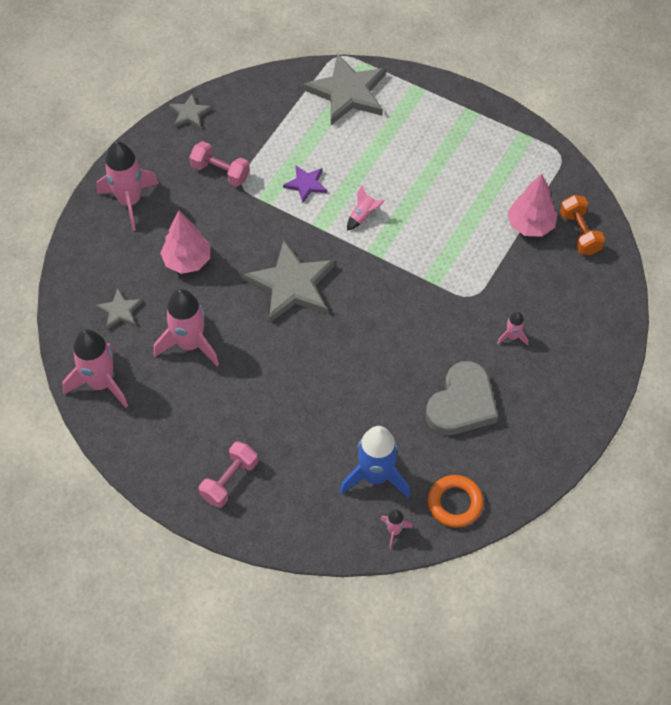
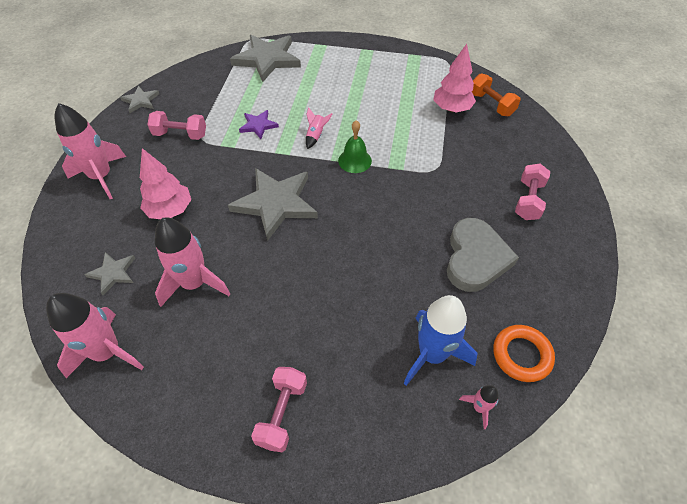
camera: 20 degrees left, 5 degrees down
(391, 259) = (355, 160): none -> green bell
(512, 337) = (485, 190): pink rocket -> none
(551, 361) = (528, 200): none -> pink dumbbell

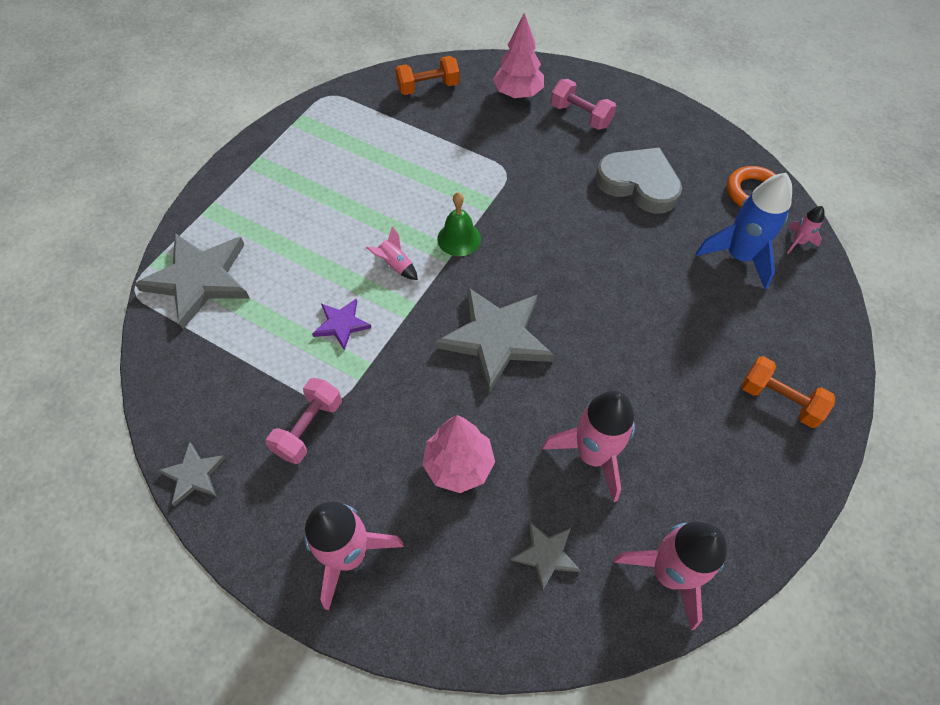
camera: 70 degrees left, 5 degrees up
(282, 413) = (779, 400): pink dumbbell -> orange dumbbell
(451, 109) = (417, 122): pink tree -> pink tree (518, 94)

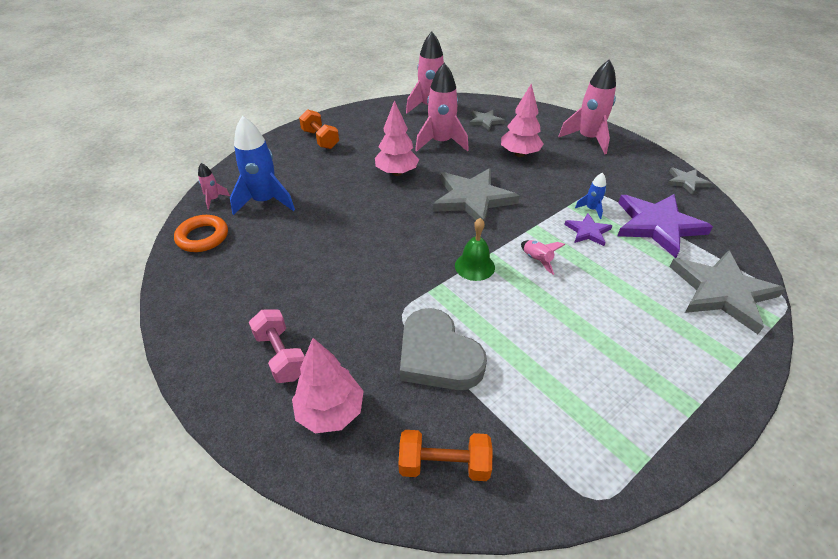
camera: 160 degrees left, 15 degrees down
(253, 361) = (657, 225): none -> purple star
(309, 428) = (612, 186): pink dumbbell -> none
(338, 366) = (591, 209): none -> blue rocket
(619, 358) = (396, 173): none -> pink tree
(639, 184) = (287, 269): grey heart -> grey heart (438, 356)

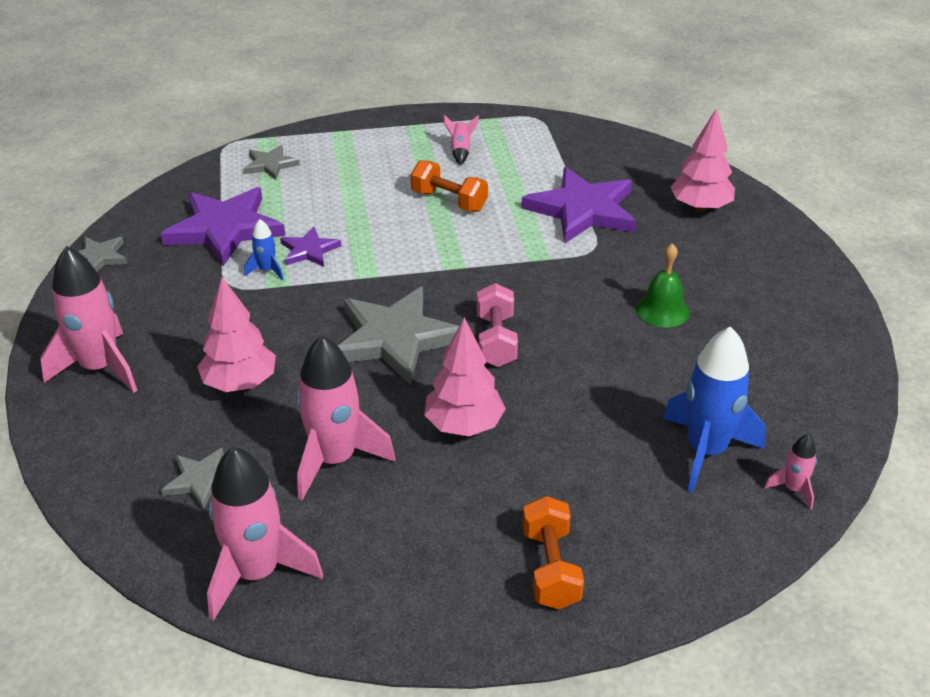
camera: 150 degrees left, 5 degrees down
(203, 237) = (813, 422): orange ring -> none
(281, 355) = (733, 257): pink dumbbell -> pink dumbbell (496, 341)
(438, 356) = (582, 210): grey heart -> purple star
(444, 465) = (626, 158): orange dumbbell -> orange dumbbell (449, 201)
(474, 266) = (477, 262): green bell -> green bell (662, 310)
(537, 260) = (403, 245): pink rocket -> pink rocket (460, 151)
(721, 292) = (270, 165): grey star -> grey star, size x0.50

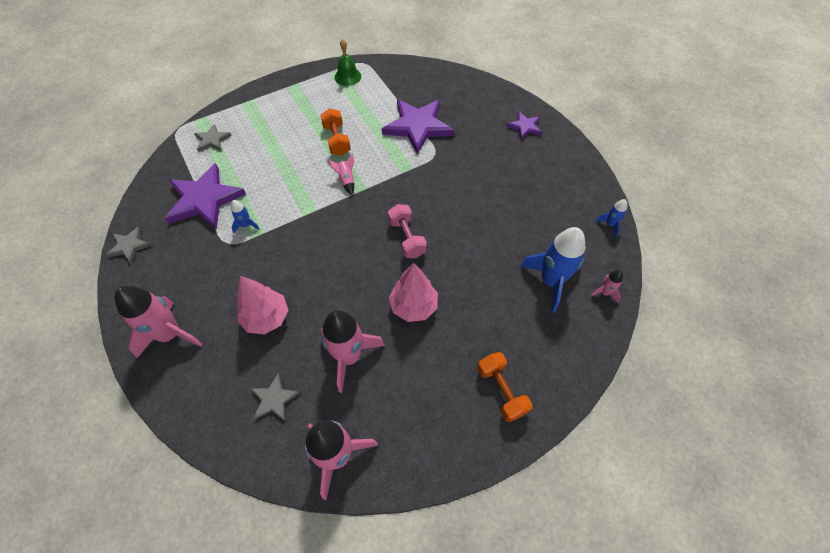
camera: 20 degrees left, 20 degrees up
(309, 250) = (266, 201): purple star -> purple star (524, 127)
(395, 338) = (347, 254): grey star -> none
(449, 201) = (337, 140): orange dumbbell -> orange dumbbell turned 60 degrees clockwise
(460, 151) = (328, 99): pink rocket -> pink rocket (346, 180)
(662, 310) = (490, 188): green bell -> green bell (347, 76)
(700, 207) = (482, 108): pink tree -> none
(848, 403) = (610, 224): none -> blue rocket

